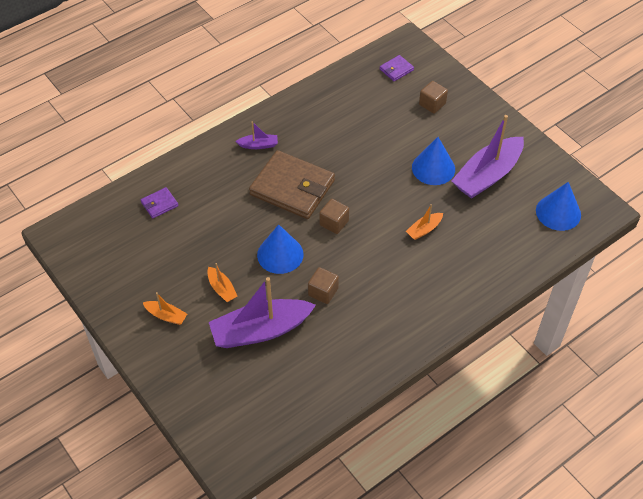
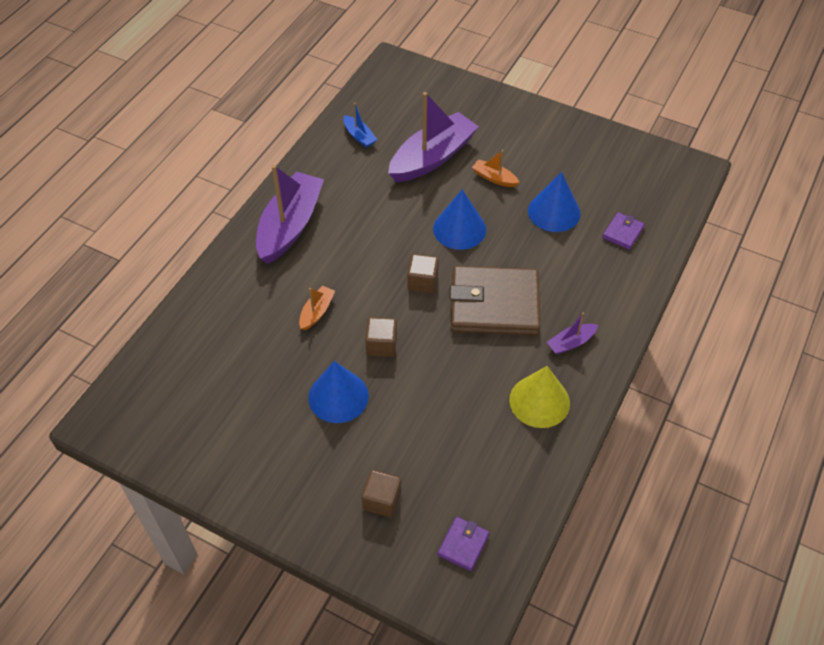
camera: 155 degrees right, 0 degrees up
(166, 316) = (527, 139): orange boat -> none
(304, 120) = (539, 401): none -> yellow cone
(313, 381) = (359, 136): none -> blue boat
(323, 292) = (393, 210): brown cube -> brown cube (381, 345)
(487, 175) = (264, 413): purple boat -> purple boat (290, 225)
(558, 212) = (158, 395): blue cone -> blue cone (554, 212)

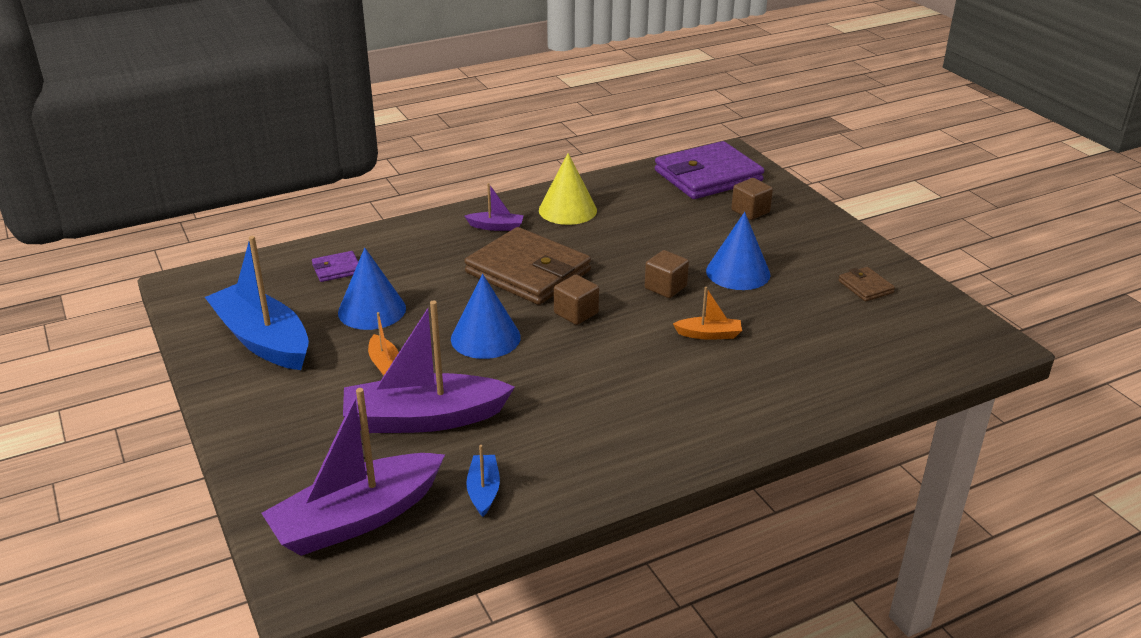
camera: 145 degrees left, 20 degrees down
(225, 437) = (865, 287): none -> brown wallet
(290, 225) = (674, 424): purple boat -> purple boat (357, 519)
(317, 312) = (709, 334): orange boat -> orange boat turned 150 degrees counterclockwise
(463, 544) = (708, 176): purple wallet -> purple wallet, size x2.30
(584, 157) = (262, 340): none -> blue boat

